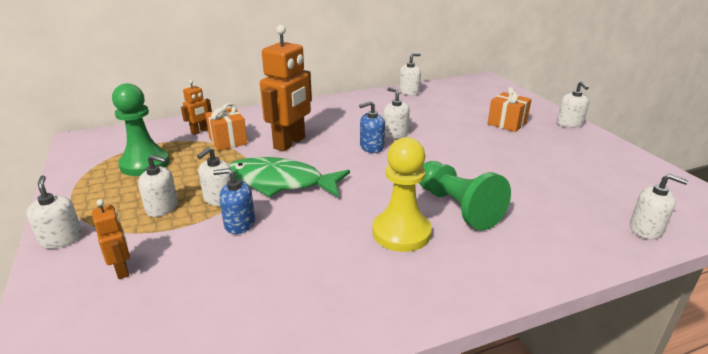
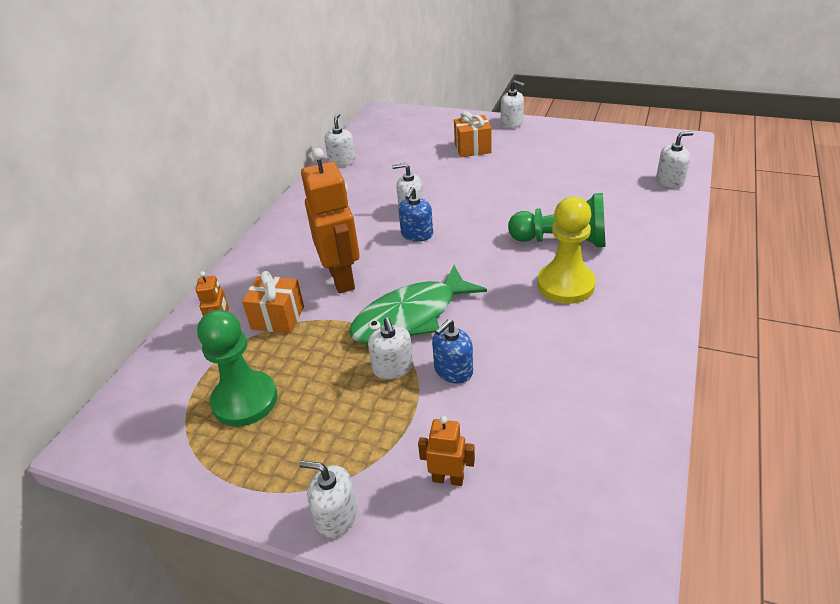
camera: 45 degrees left, 10 degrees up
(162, 208) = (362, 415): white soap dispenser -> none

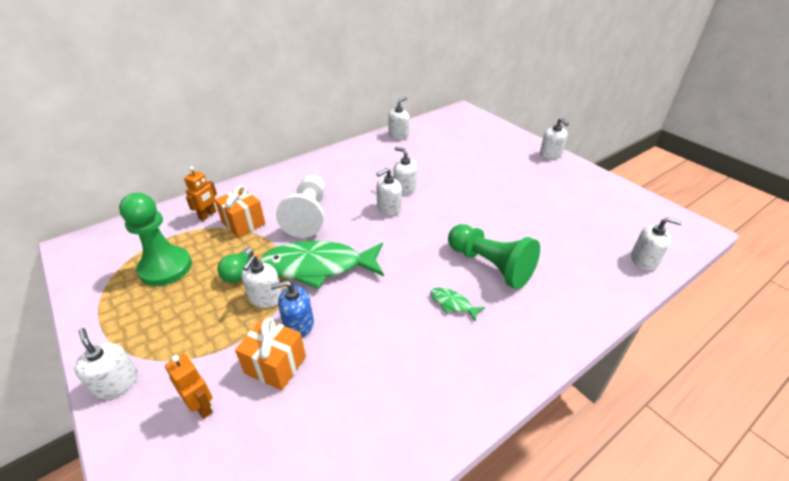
camera: 30 degrees right, 0 degrees up
(336, 362) = (239, 273): none -> green light bulb
(342, 278) = (308, 216): orange robot -> white pawn
(417, 234) = (389, 208): blue soap dispenser -> white soap dispenser
(472, 148) = (499, 162): orange gift -> orange gift (275, 365)
(565, 285) = (453, 304): yellow pawn -> green fish

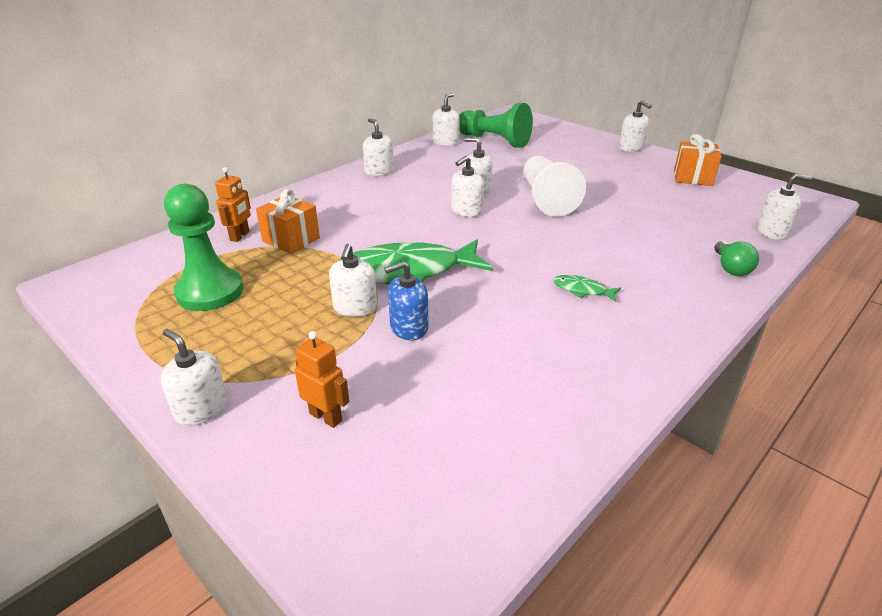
camera: 10 degrees left, 5 degrees down
(239, 273) = (309, 287): green light bulb -> green light bulb (731, 268)
(275, 365) = (398, 368): orange gift -> orange gift (693, 177)
(308, 216) = (371, 226): white pawn -> white pawn (546, 199)
(335, 160) = (379, 171): none -> white soap dispenser
(490, 265) = (608, 252): green pawn -> green pawn (494, 140)

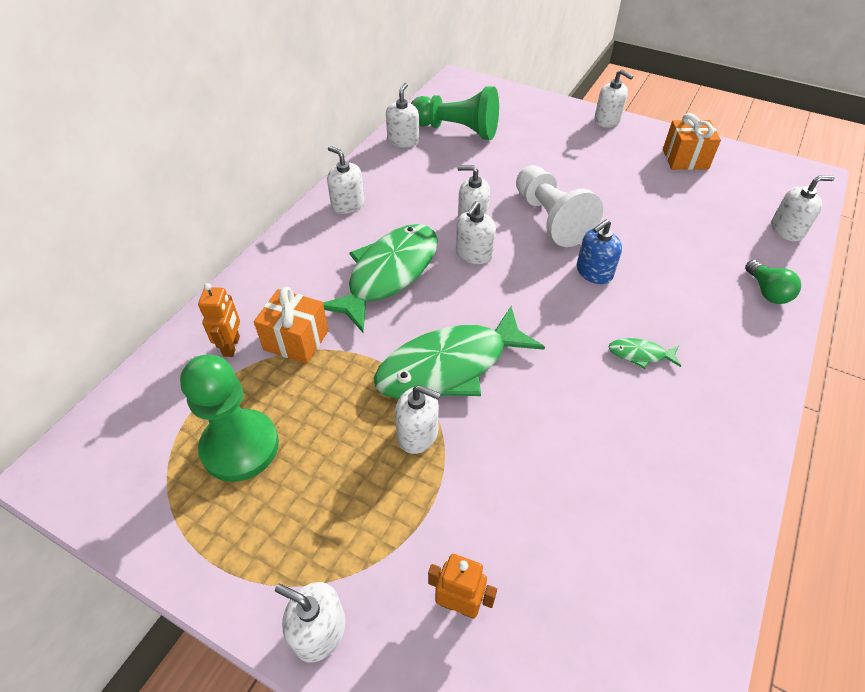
camera: 15 degrees left, 15 degrees up
(355, 307) = (418, 434): white soap dispenser -> white soap dispenser turned 60 degrees counterclockwise
(388, 213) = (388, 274): none -> green fish
(409, 327) = (488, 451): blue soap dispenser -> blue soap dispenser (594, 272)

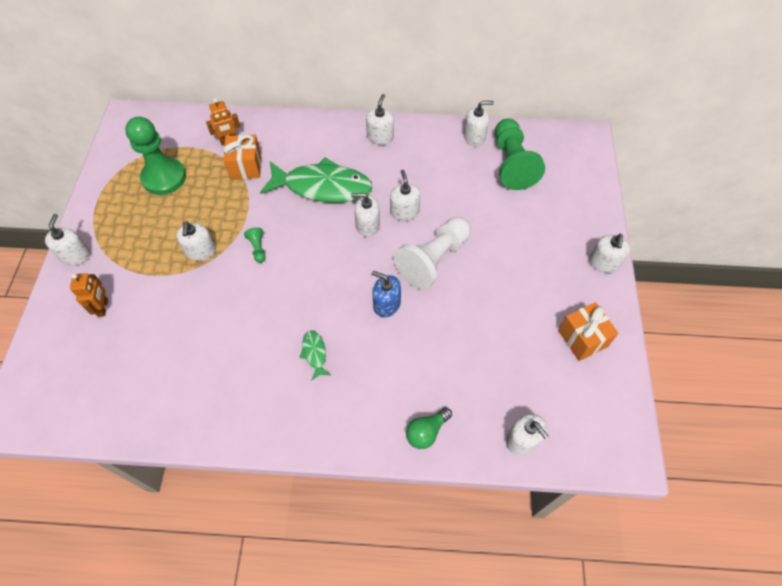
camera: 65 degrees right, 10 degrees up
(450, 366) = (258, 248): green fish -> green pawn

